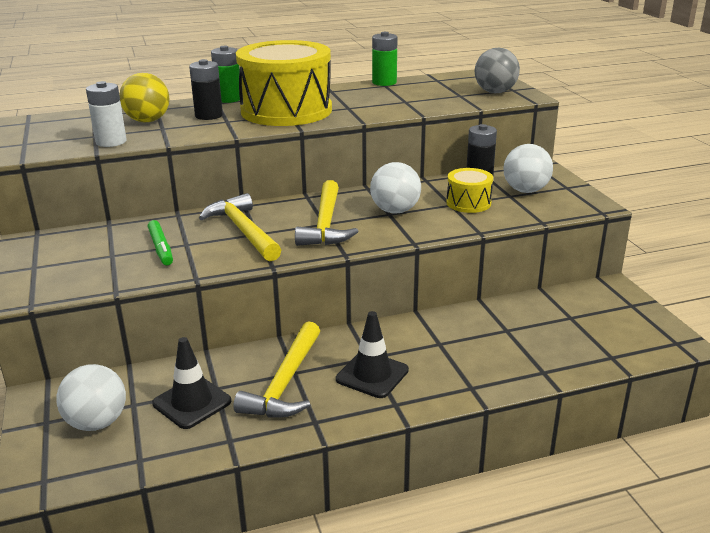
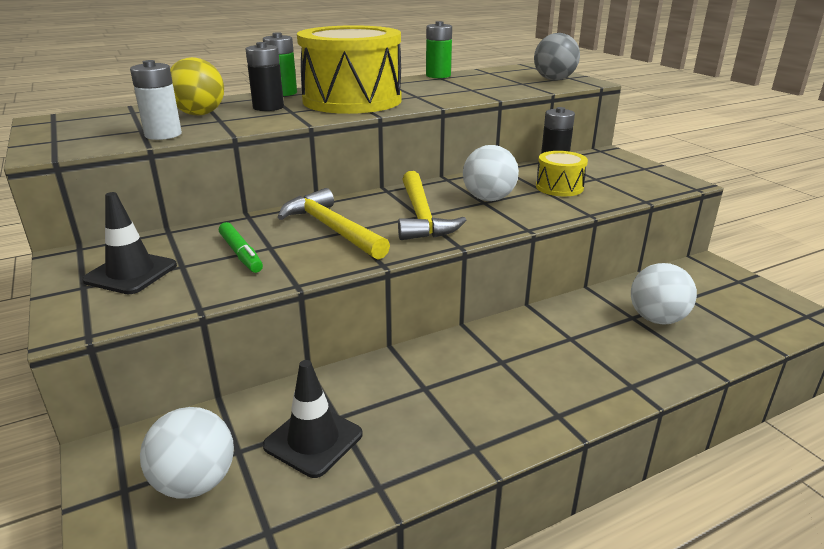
camera: 10 degrees left, 0 degrees up
(285, 383) = (418, 402): yellow hammer -> none
(372, 375) = (515, 382): black traffic cone -> black traffic cone (131, 273)
(525, 190) = (607, 173): white ball -> white ball (657, 319)

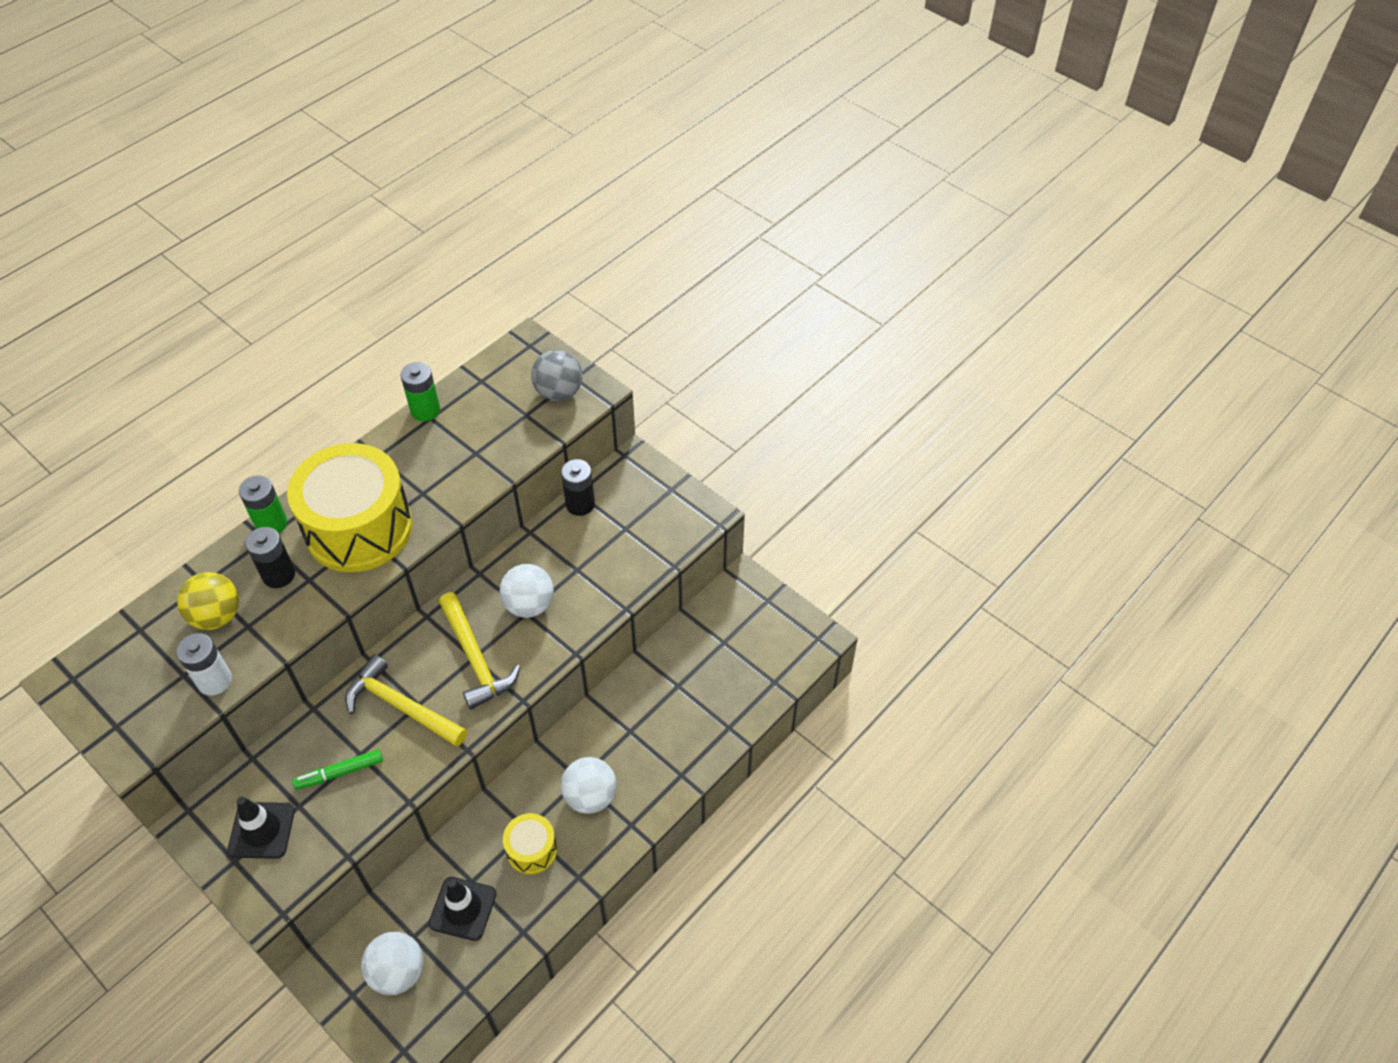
camera: 20 degrees left, 25 degrees up
(241, 254) = (339, 772): green marker -> green marker turned 120 degrees clockwise
(559, 187) = (592, 560): yellow drum -> yellow drum (532, 850)
(657, 319) = (698, 682): white ball -> white ball (590, 796)

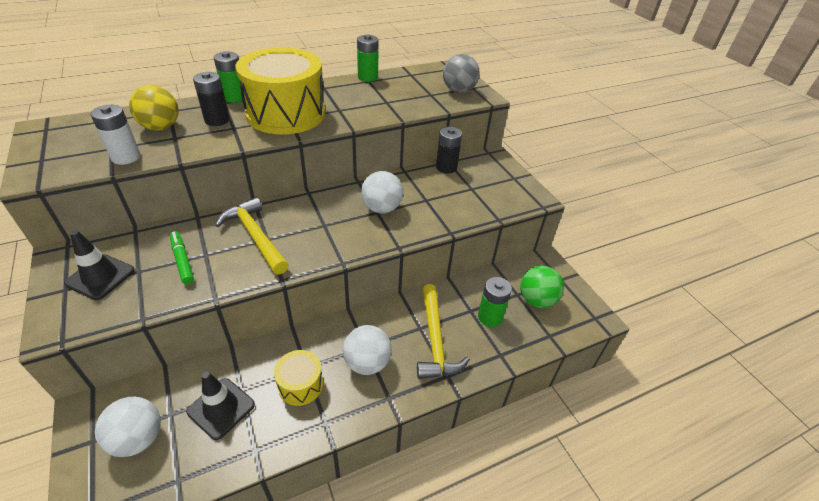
camera: 20 degrees right, 10 degrees down
(339, 772) = (182, 261): green marker -> green marker turned 60 degrees clockwise
(475, 659) = (325, 226): yellow hammer -> yellow hammer (435, 340)
(702, 685) = (490, 317): none -> green battery
(747, 641) = (536, 300): none -> green ball

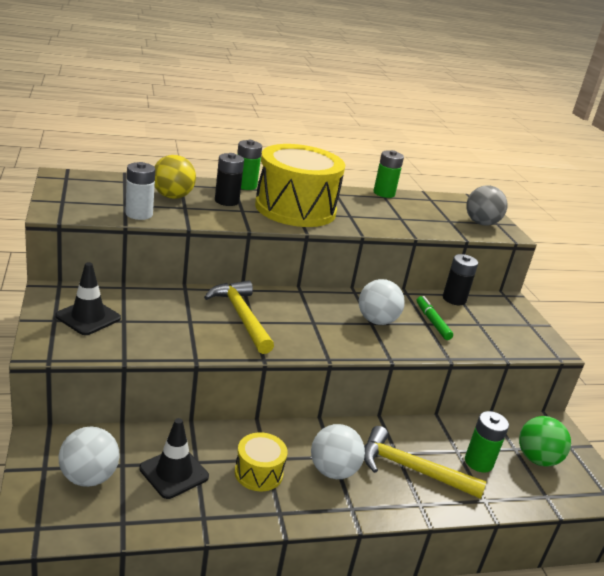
camera: 10 degrees right, 15 degrees down
(182, 261) = (167, 321): green marker -> green marker (432, 322)
(435, 340) = (411, 469): yellow hammer -> yellow hammer turned 105 degrees clockwise

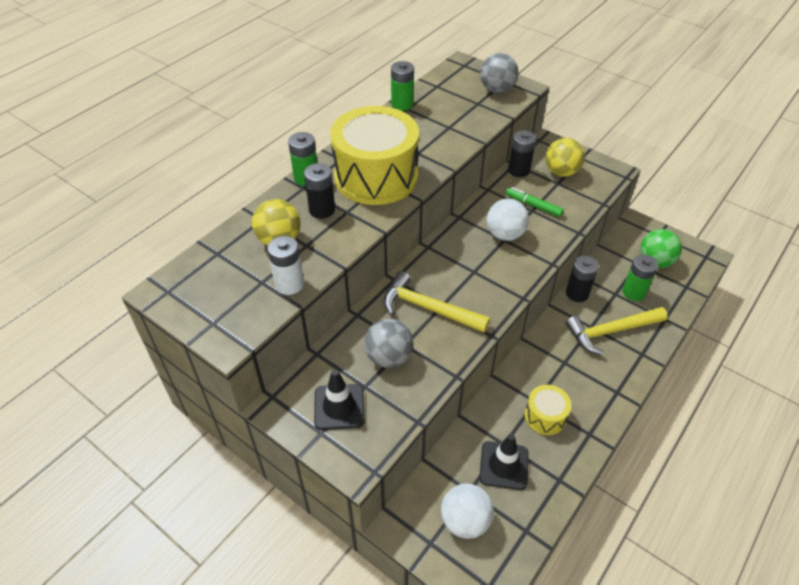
camera: 35 degrees left, 20 degrees up
(166, 319) = (388, 357): none -> grey ball
(333, 471) = (578, 374): white ball -> none
(417, 426) = (577, 293): none -> black battery
(494, 321) = (561, 172): none -> yellow ball

